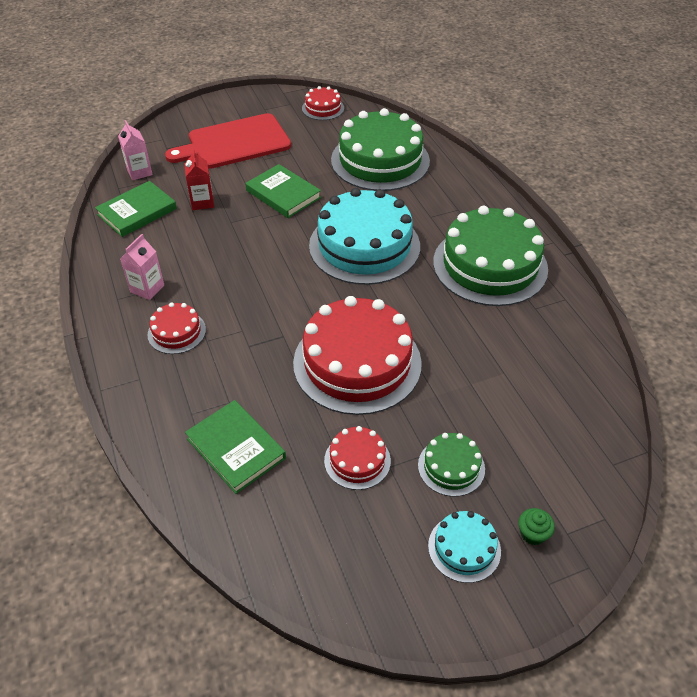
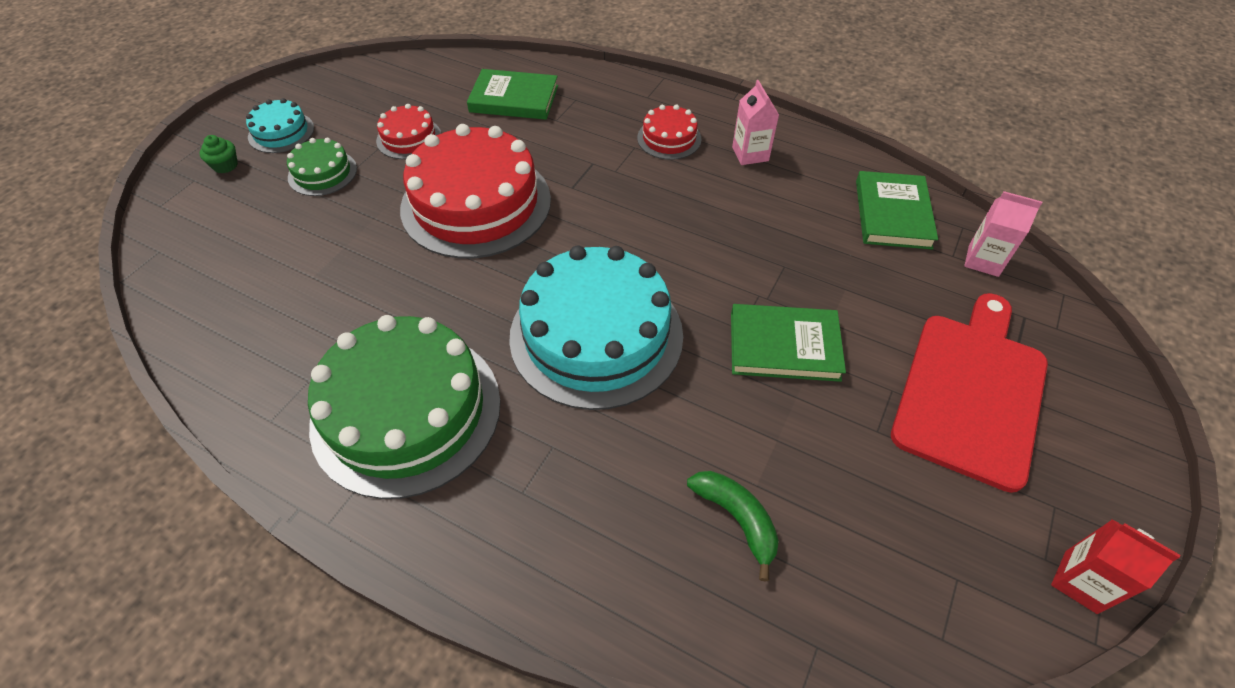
camera: 140 degrees right, 5 degrees up
(202, 202) = (852, 269): red carton -> red carton (1080, 581)
(323, 108) = (984, 594): red cake -> none
(380, 160) = (737, 519): green cake -> green banana

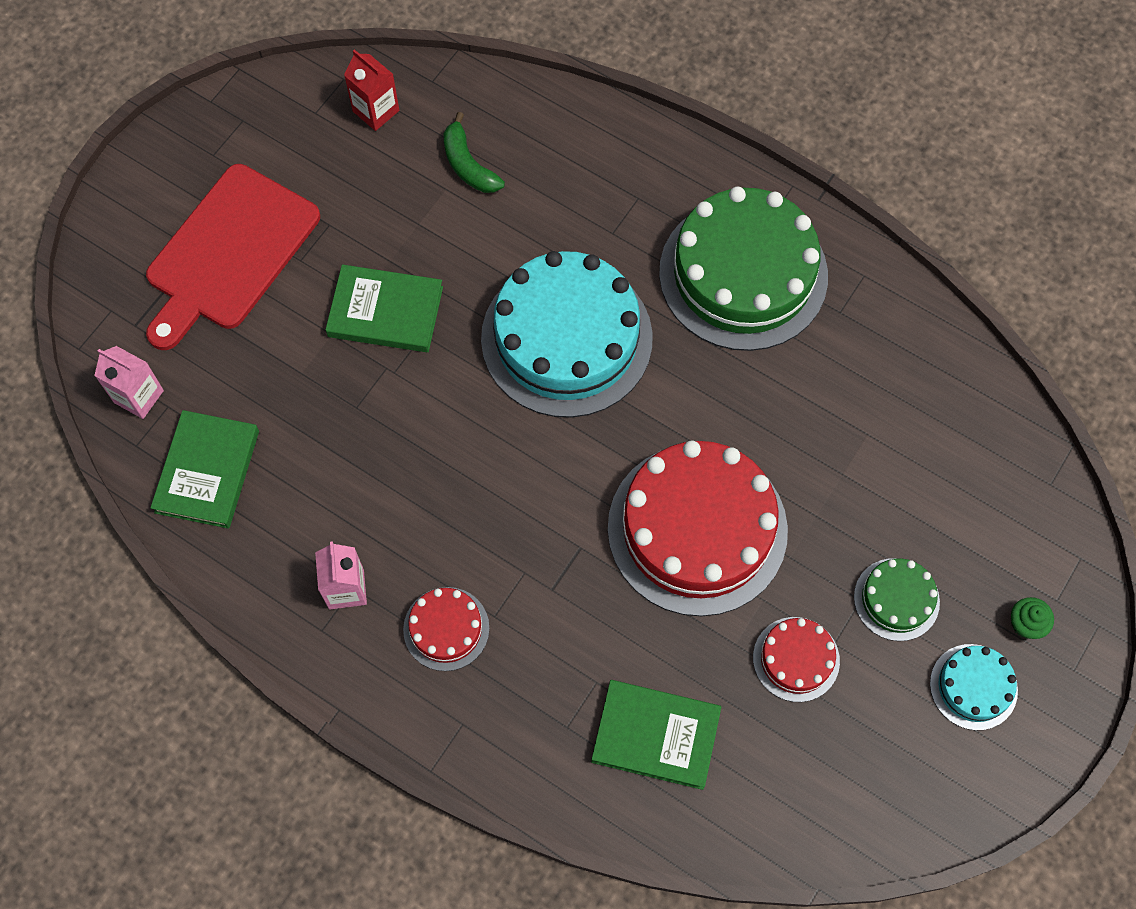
camera: 175 degrees left, 15 degrees up
(1080, 581) = (226, 104): red carton -> red carton (376, 111)

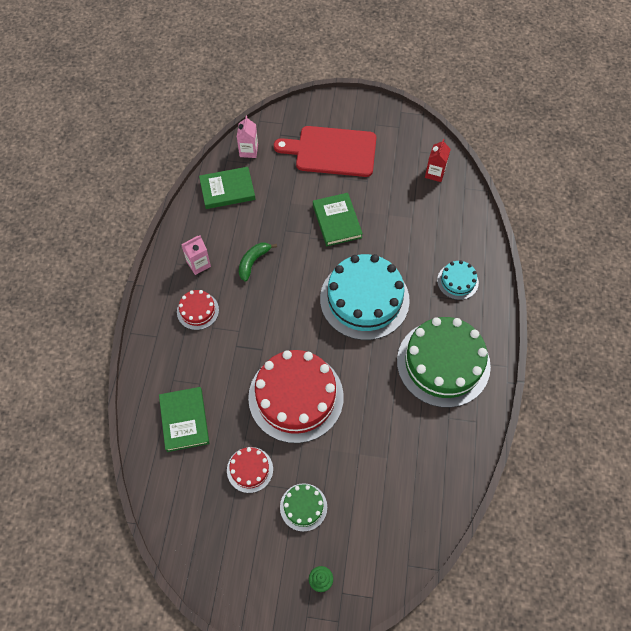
camera: 65 degrees right, 5 degrees down
(468, 165) = (430, 221): green banana -> green banana (253, 262)
(973, 687) = (273, 565): turquoise cake -> turquoise cake (457, 281)

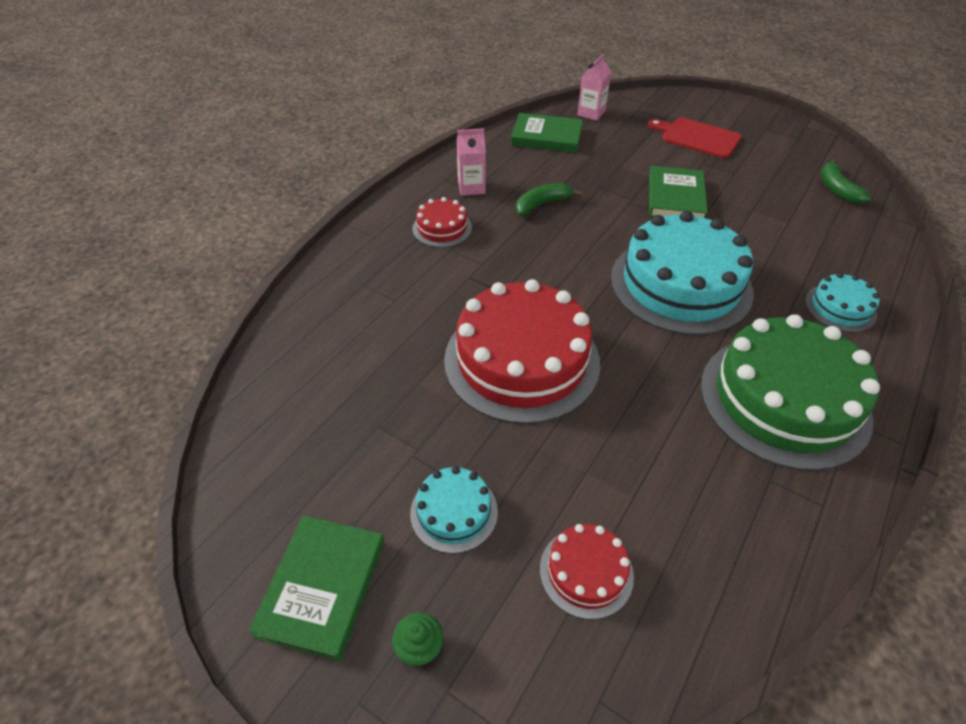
camera: 25 degrees right, 15 degrees down
(184, 420) = (348, 332): green book -> green book (322, 587)
(250, 469) = (400, 425): red cake -> red cake (586, 572)
(303, 507) = (454, 512): green cake -> turquoise cake
(332, 151) = (697, 137): red cutting board -> red cutting board, size x0.67
(435, 173) = (837, 189): red carton -> green banana

